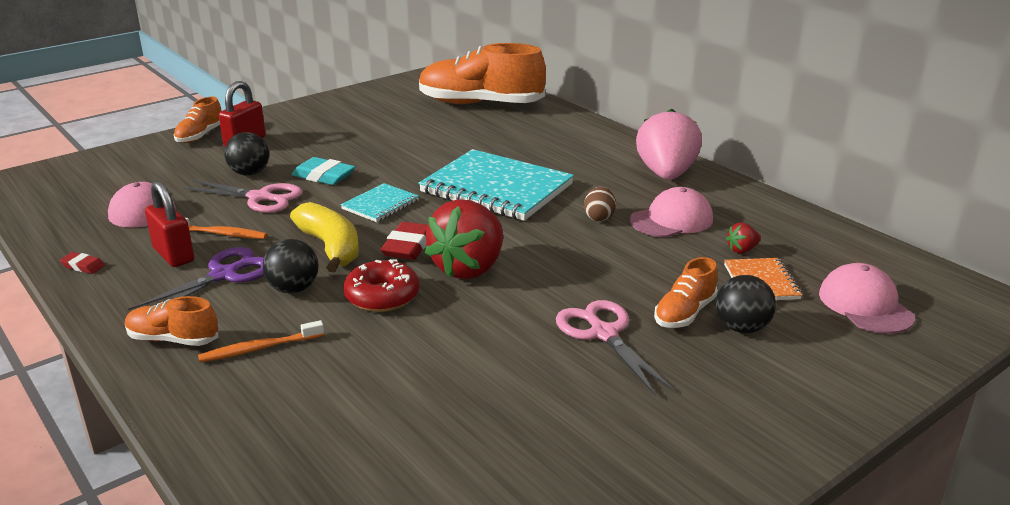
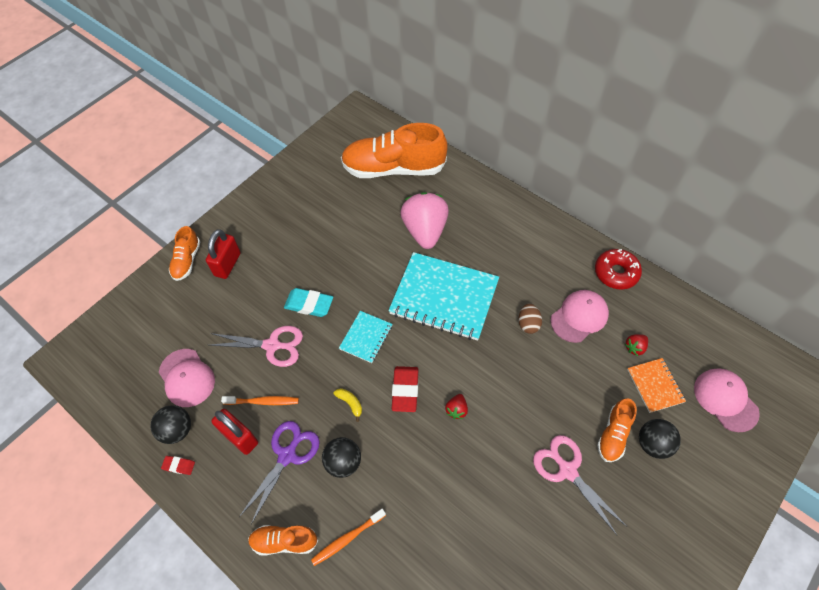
camera: 10 degrees left, 30 degrees up
(249, 173) = (250, 311): black ball -> black ball (177, 430)
(331, 247) = (350, 403): yellow banana -> yellow banana, size x0.44
(382, 296) = (408, 458): red donut -> red donut (616, 273)
(469, 268) = (456, 410): red strawberry -> red strawberry, size x0.41
(666, 174) = (561, 253): pink strawberry -> pink strawberry (425, 231)

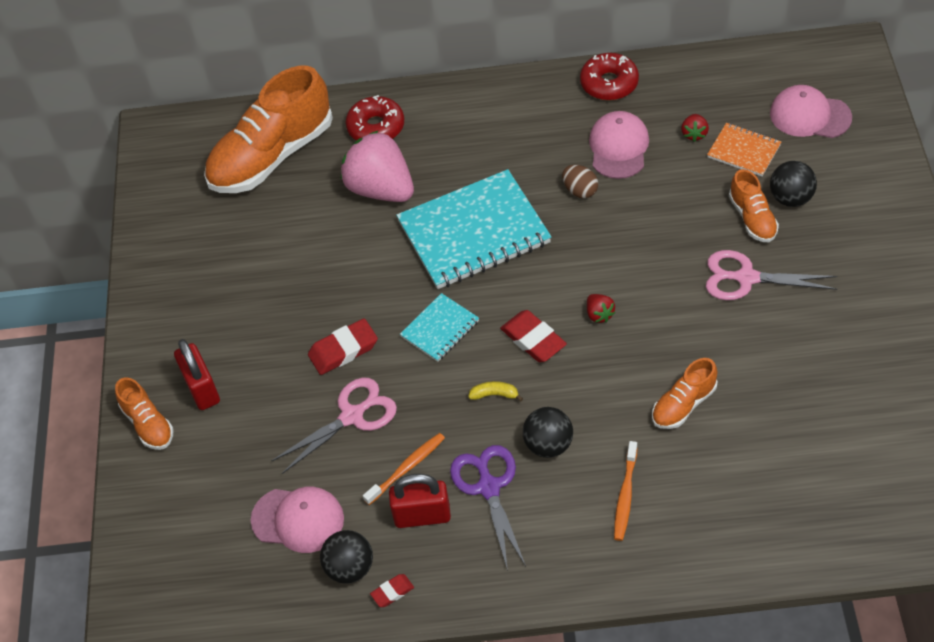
camera: 40 degrees left, 5 degrees down
(284, 541) = (572, 550): orange shoe -> orange shoe (683, 404)
(309, 304) = (343, 350): turquoise eraser -> red eraser
(366, 337) = (440, 329): turquoise notebook -> turquoise notebook turned 60 degrees clockwise
(460, 194) = (376, 127): none -> red donut

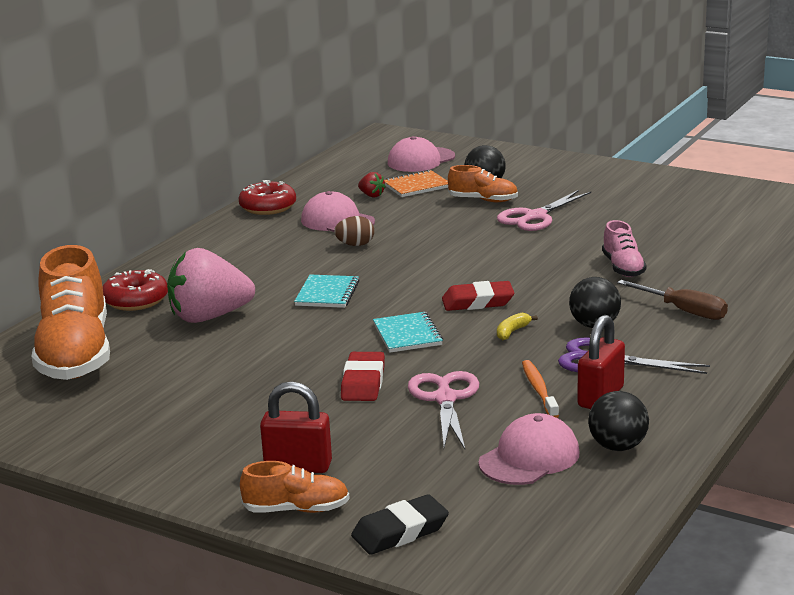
camera: 60 degrees left, 30 degrees down
(155, 499) = (400, 531): none -> black eraser
(392, 592) = (668, 433): red eraser -> none
(474, 233) = (327, 293): turquoise notebook -> turquoise notebook, size x0.49
(599, 314) = (491, 272): red strawberry -> none
(625, 496) = (684, 311): orange toothbrush -> brown screwdriver
(683, 404) = (623, 268): orange shoe -> pink shoe

